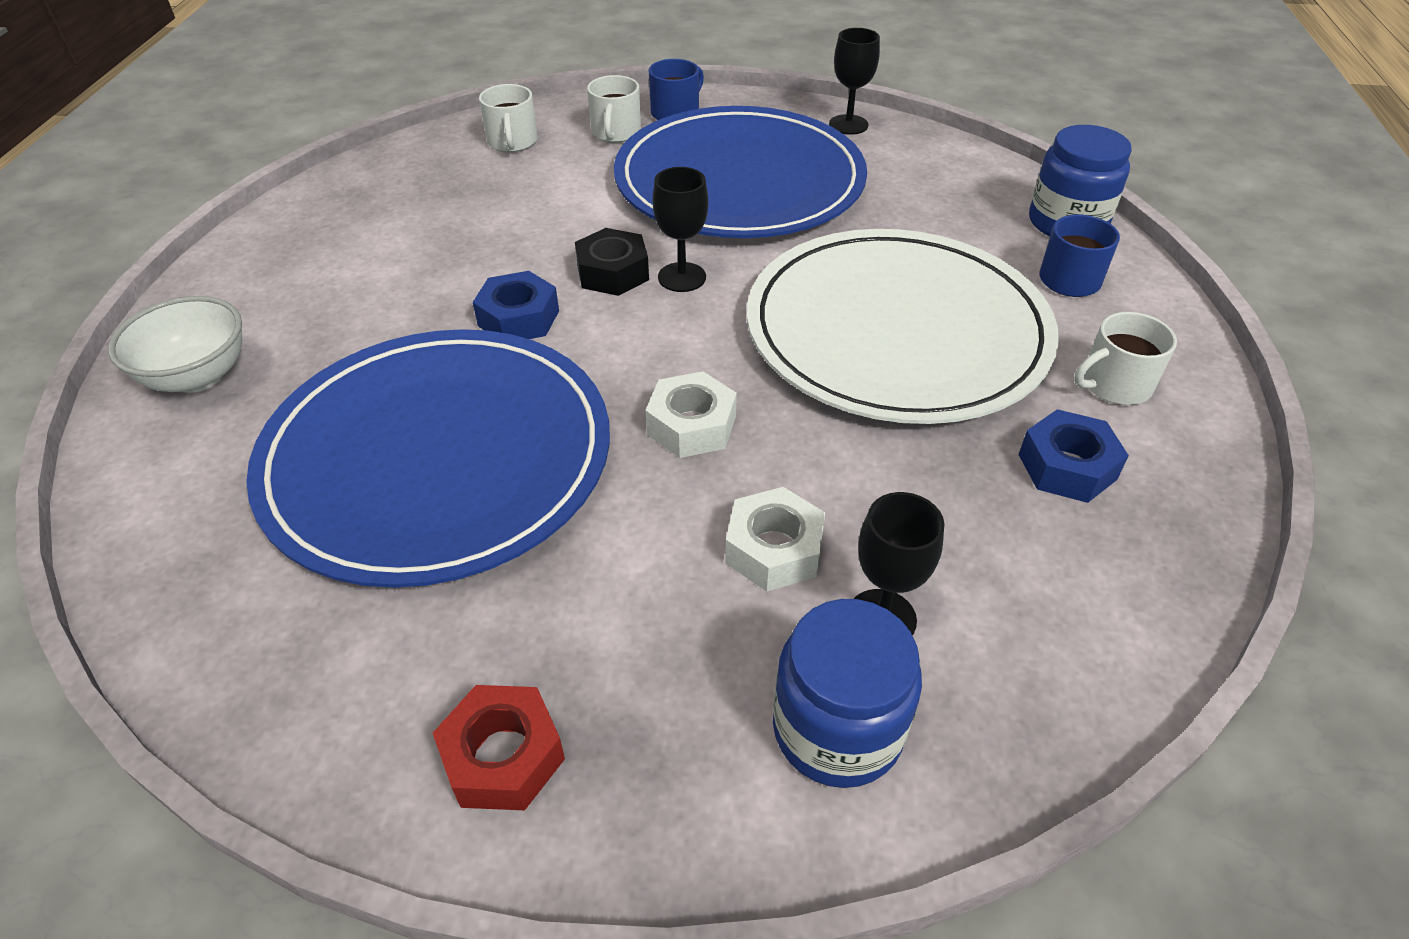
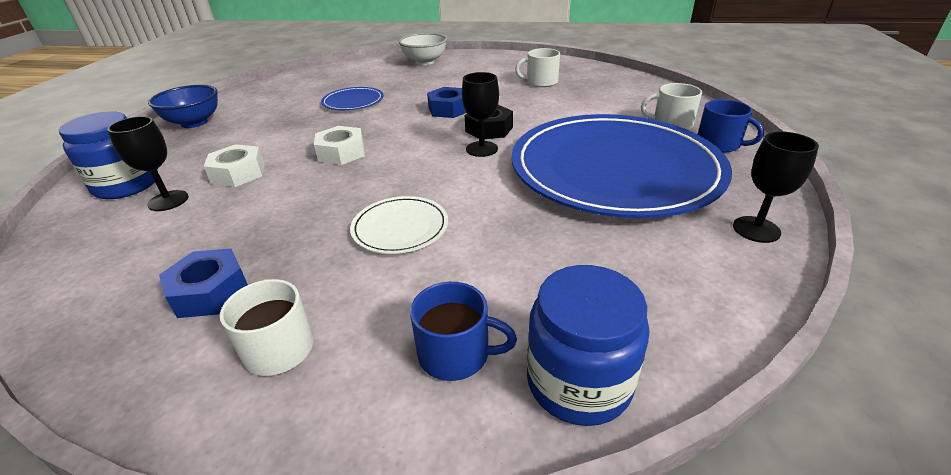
camera: 95 degrees right, 10 degrees down
(438, 458) = (353, 102): blue plate -> blue plate, size x0.40
(503, 756) = (194, 123): red nut -> blue bowl
(512, 142) = (640, 96): white mug -> white mug (541, 82)
(896, 331) = (400, 228): white plate -> white plate, size x0.40

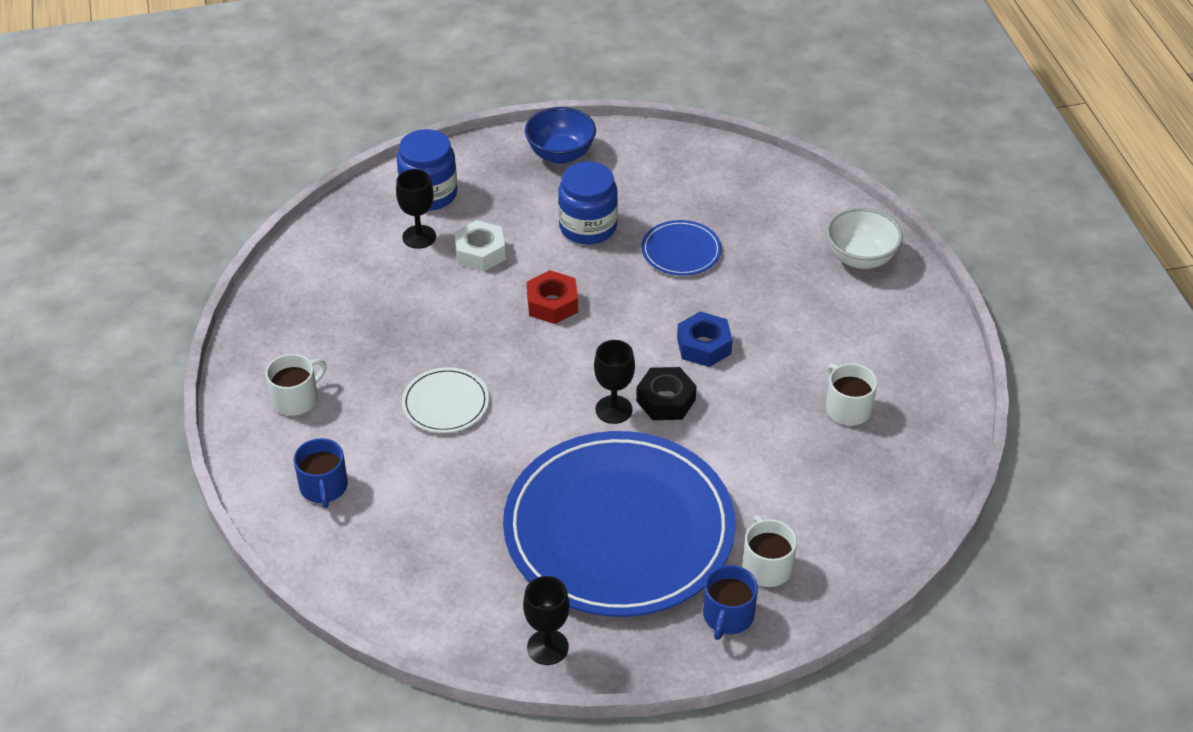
camera: 65 degrees right, 10 degrees up
(210, 292) = (328, 335): blue nut -> none
(341, 153) = (552, 304): white nut -> red nut
(578, 382) = (324, 554): blue jar -> blue jar (588, 227)

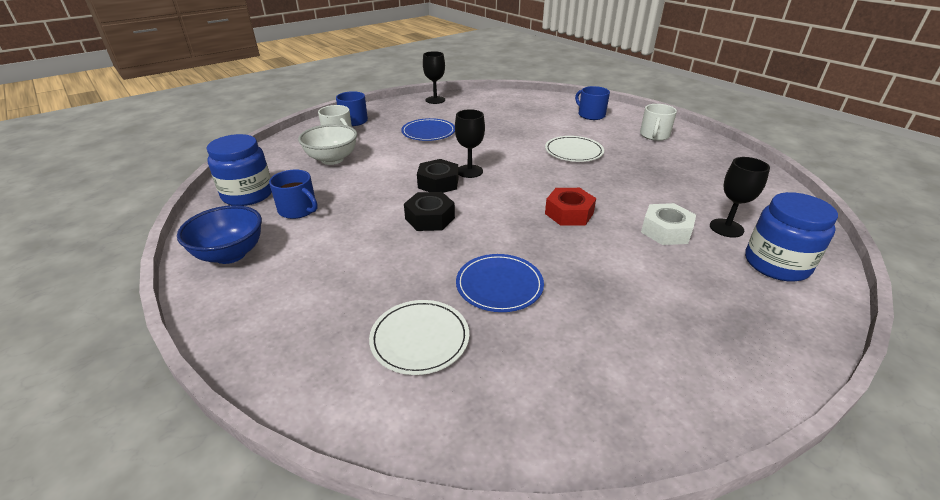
camera: 155 degrees right, 10 degrees down
(560, 154) = (727, 355): blue bowl -> blue bowl (230, 254)
(588, 227) = (606, 280): blue jar -> blue jar (248, 194)
(619, 529) = (428, 132): blue plate -> blue plate, size x0.40
(704, 346) = (430, 218): blue nut -> black nut
(768, 230) = (420, 339): none -> white plate
(847, 408) = (298, 210): white mug -> blue mug
(860, 258) = (298, 339): white bowl -> white bowl (332, 159)

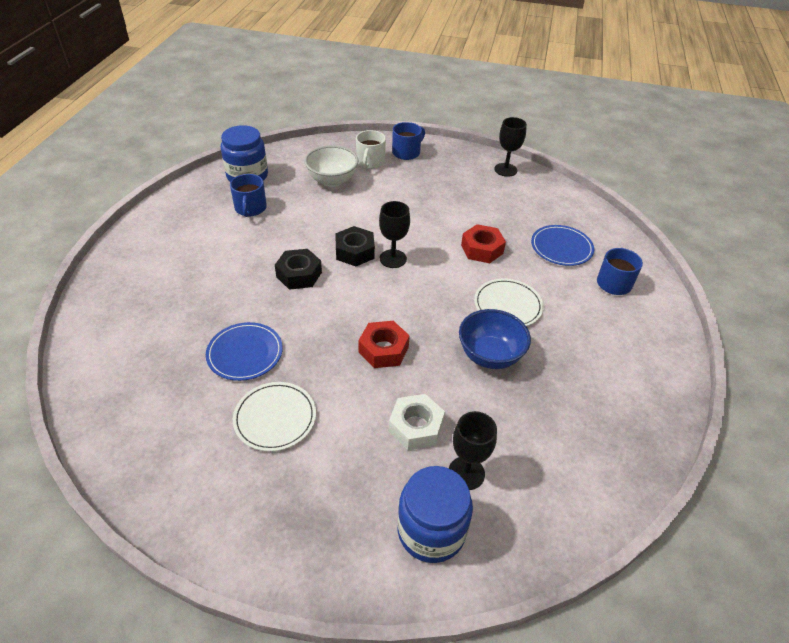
camera: 50 degrees right, 10 degrees up
(230, 254) = (178, 214): blue bowl -> blue bowl (490, 355)
(420, 339) = (159, 342): white plate -> white plate (275, 418)
(428, 132) = (435, 200): blue plate -> blue plate (561, 247)
(505, 138) = (482, 249): none -> red nut
(654, 135) = (625, 351): white mug -> none

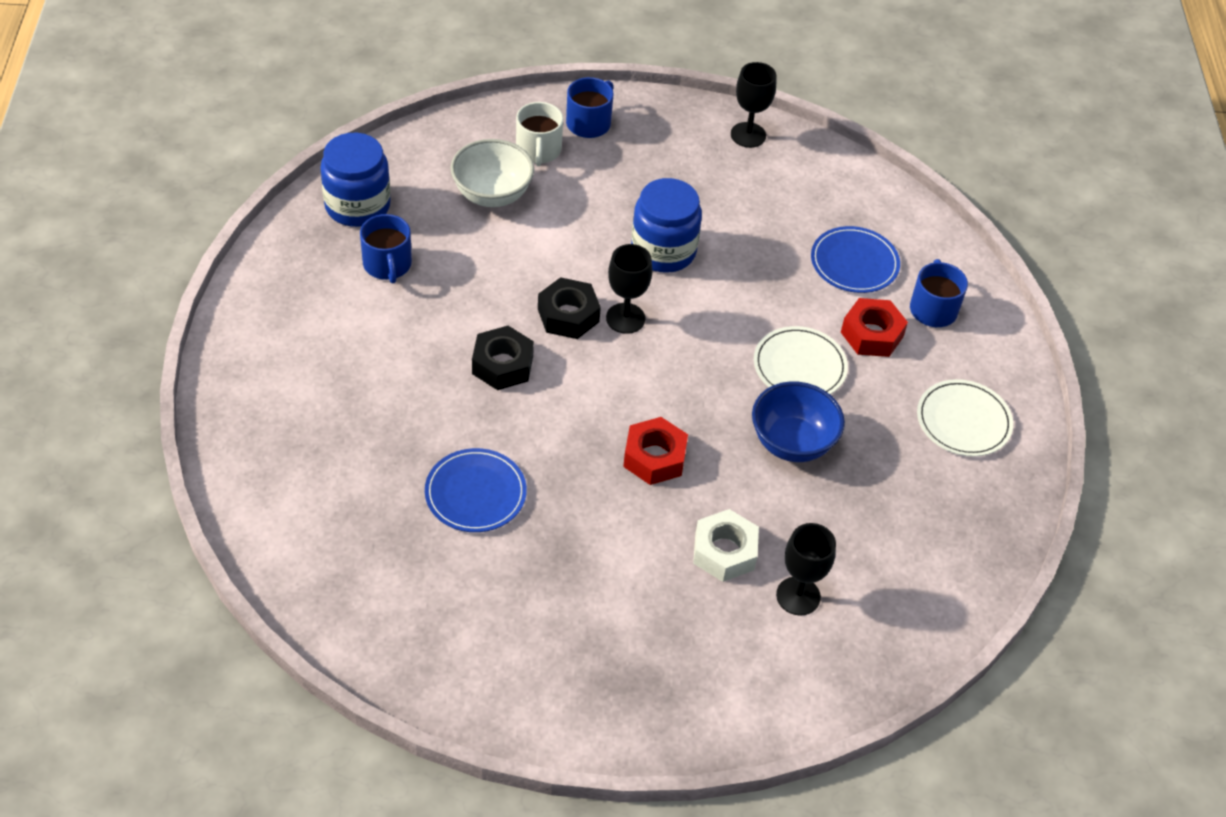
camera: 15 degrees left, 5 degrees up
(275, 418) = (549, 571): white plate -> white plate (963, 421)
(431, 531) = (774, 667): blue jar -> blue jar (663, 251)
(482, 249) = (745, 283): red nut -> red nut (872, 334)

